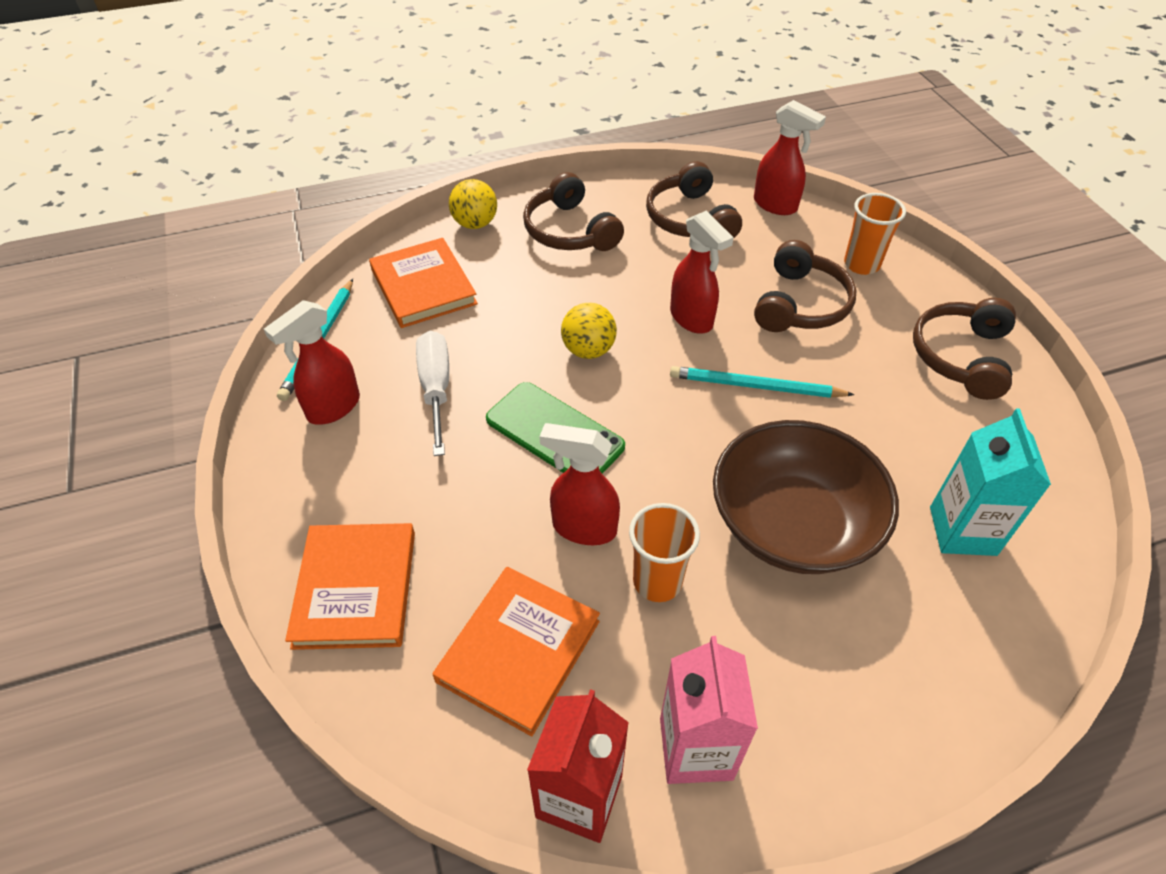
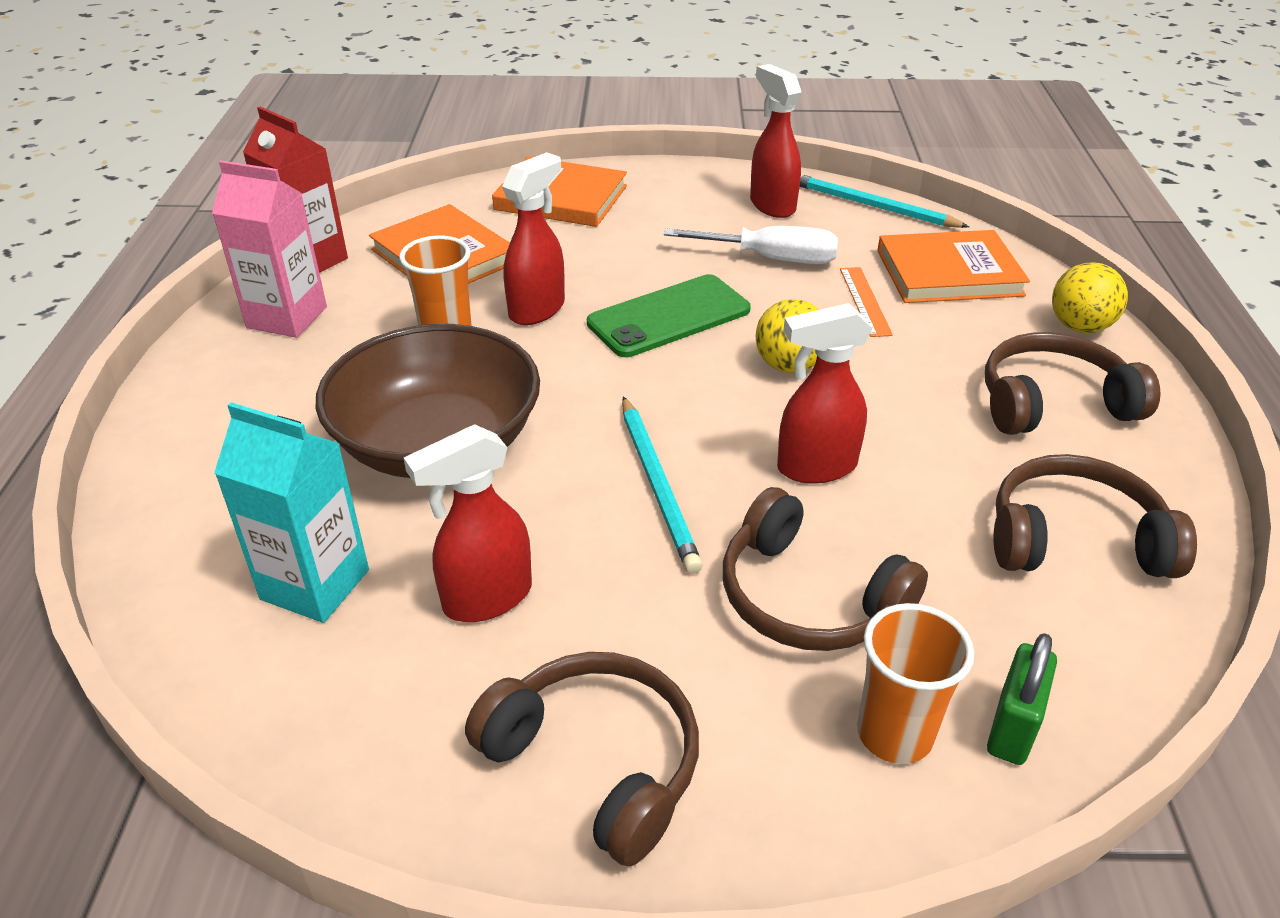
camera: 110 degrees right, 10 degrees down
(483, 324) = (865, 301): none -> orange ruler
(755, 386) = (658, 485): turquoise pencil -> turquoise pencil turned 135 degrees clockwise
(775, 205) = (1113, 676): red spray bottle -> red spray bottle (486, 599)
(829, 231) = (1012, 728): none -> green padlock

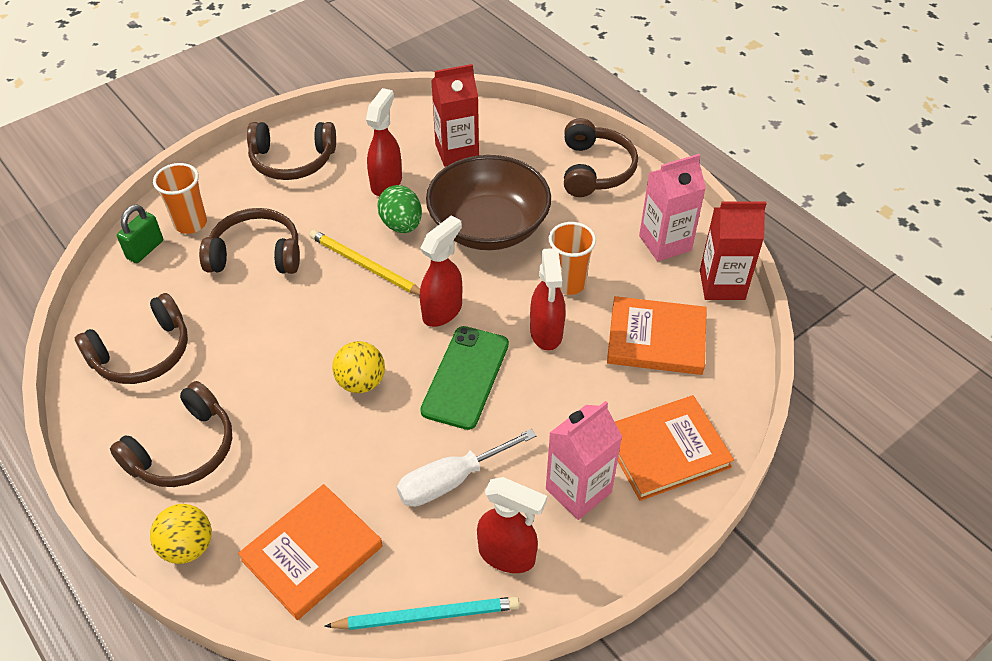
camera: 140 degrees right, 10 degrees up
(198, 435) = (595, 169): none -> brown headphones
(315, 584) = (457, 152): turquoise carton -> red carton
(545, 514) = (401, 225): none -> green egg
(658, 485) = (365, 266): turquoise pencil -> yellow pencil
(667, 209) = (578, 491): none -> pink carton
(815, 467) = (297, 320): red spray bottle -> red spray bottle (443, 311)
(865, 301) = (354, 475): orange ruler -> none
(1012, 728) = (145, 249): green padlock -> green padlock turned 45 degrees clockwise

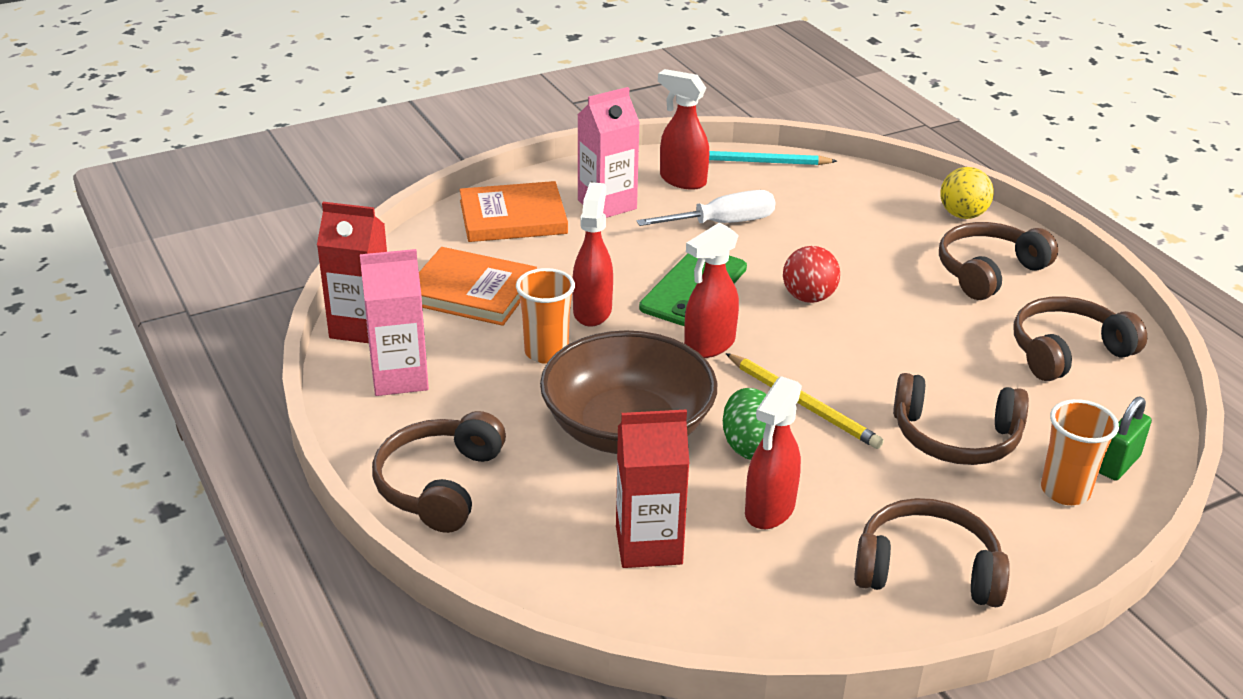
camera: 170 degrees left, 15 degrees down
(312, 553) = (851, 200): orange book -> none
(361, 382) = (808, 297): yellow ball -> red ball

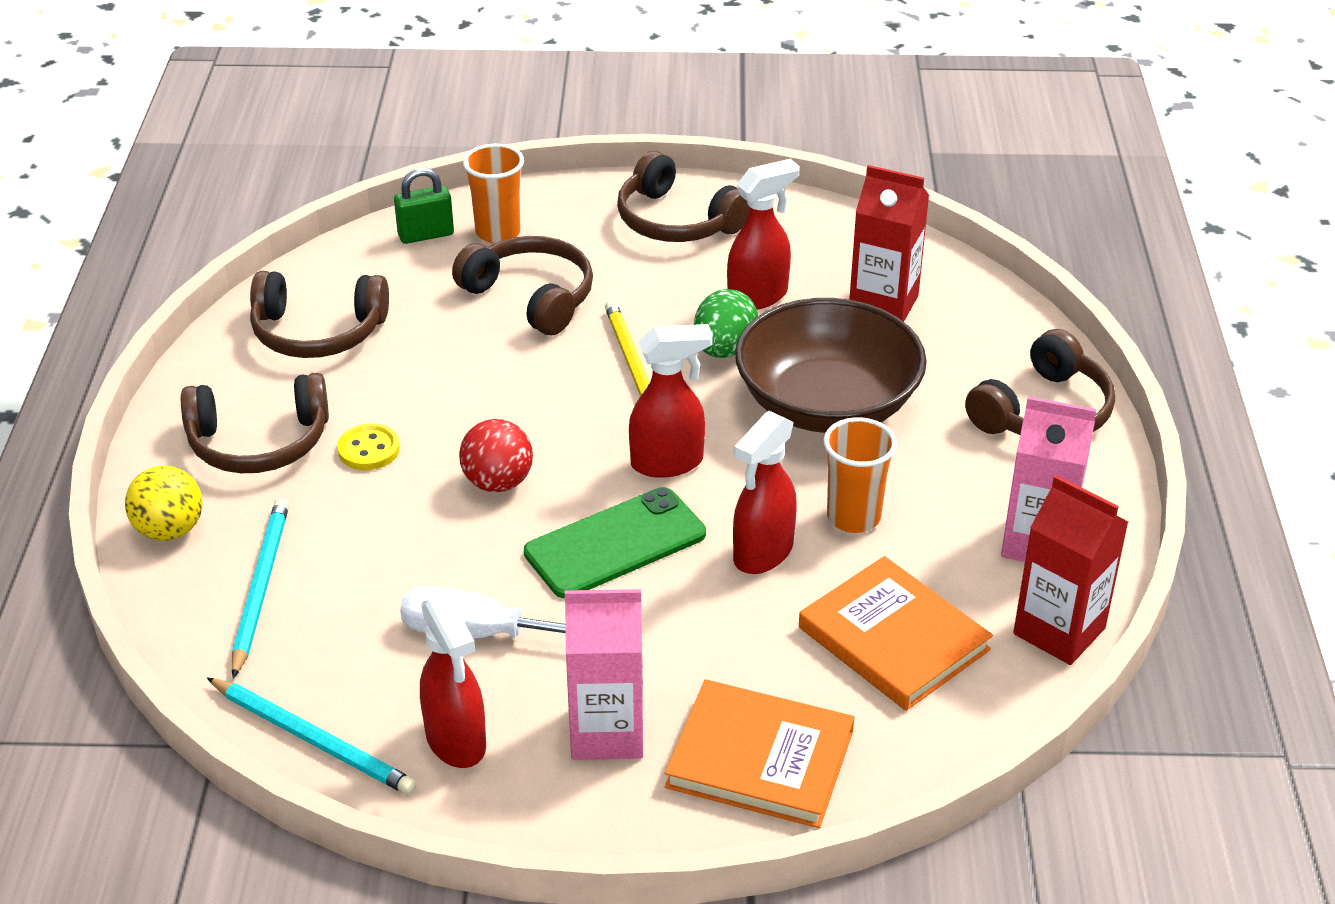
camera: 150 degrees left, 5 degrees up
(871, 207) = (260, 587): none -> turquoise pencil
(916, 289) = (369, 449): none -> yellow button

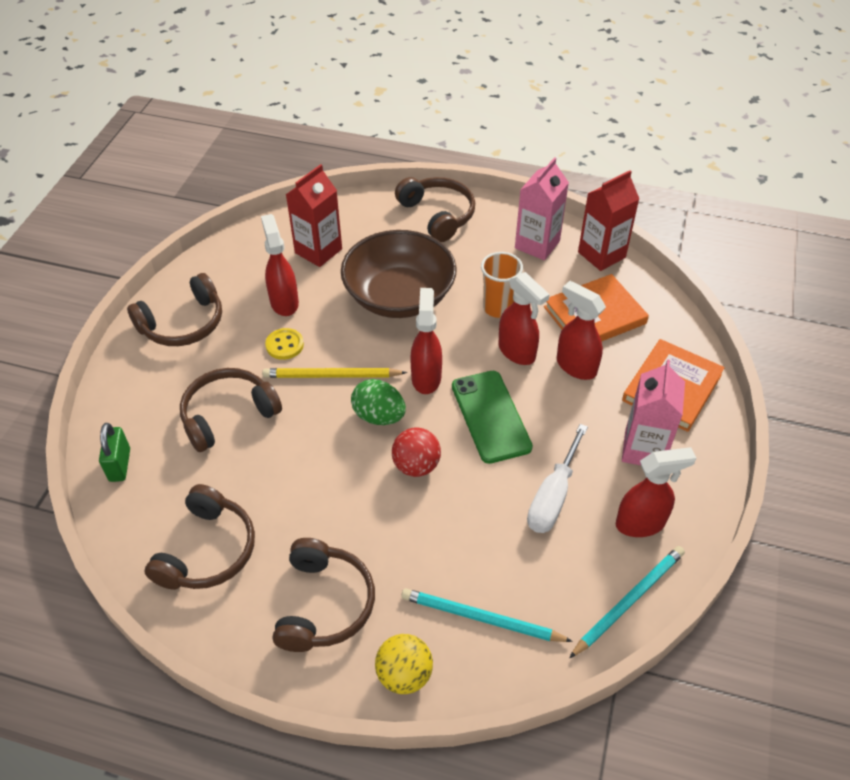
camera: 75 degrees left, 10 degrees up
(369, 449) = (357, 534): yellow button -> yellow button (284, 345)
(498, 232) = (141, 421): orange cup -> none
(724, 349) = (329, 329): green egg -> green egg (379, 416)
(760, 628) = (575, 366): none -> red spray bottle

